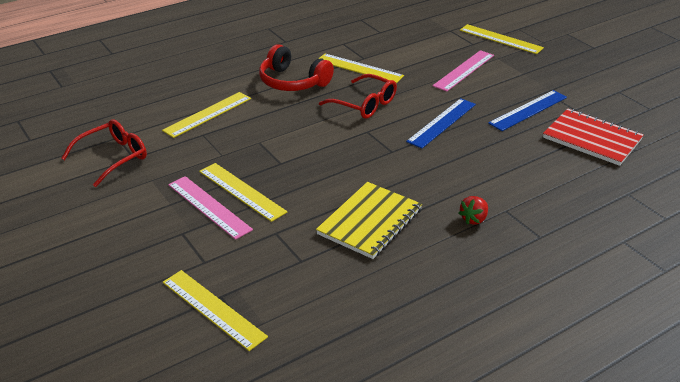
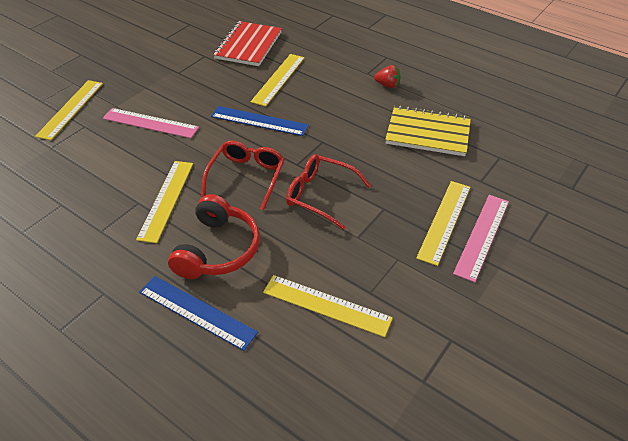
camera: 110 degrees left, 10 degrees up
(113, 157) = (464, 361): red glasses -> red glasses (320, 195)
(213, 309) = (587, 187): yellow ruler -> yellow ruler (278, 79)
(528, 110) = (216, 77): blue ruler -> blue ruler (197, 311)

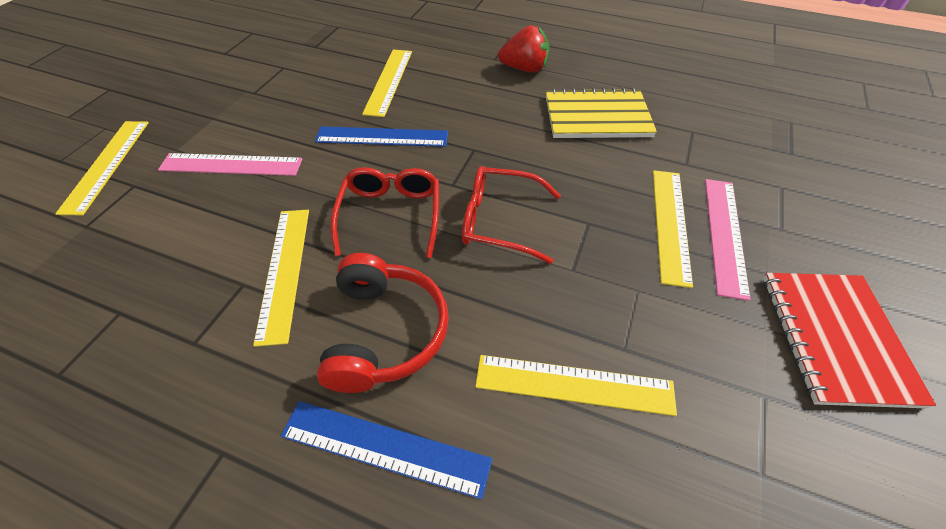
camera: 15 degrees left, 5 degrees up
(248, 45) = (337, 47): red notebook -> red notebook (836, 338)
(387, 85) = (524, 69): red strawberry -> red strawberry, size x1.54

